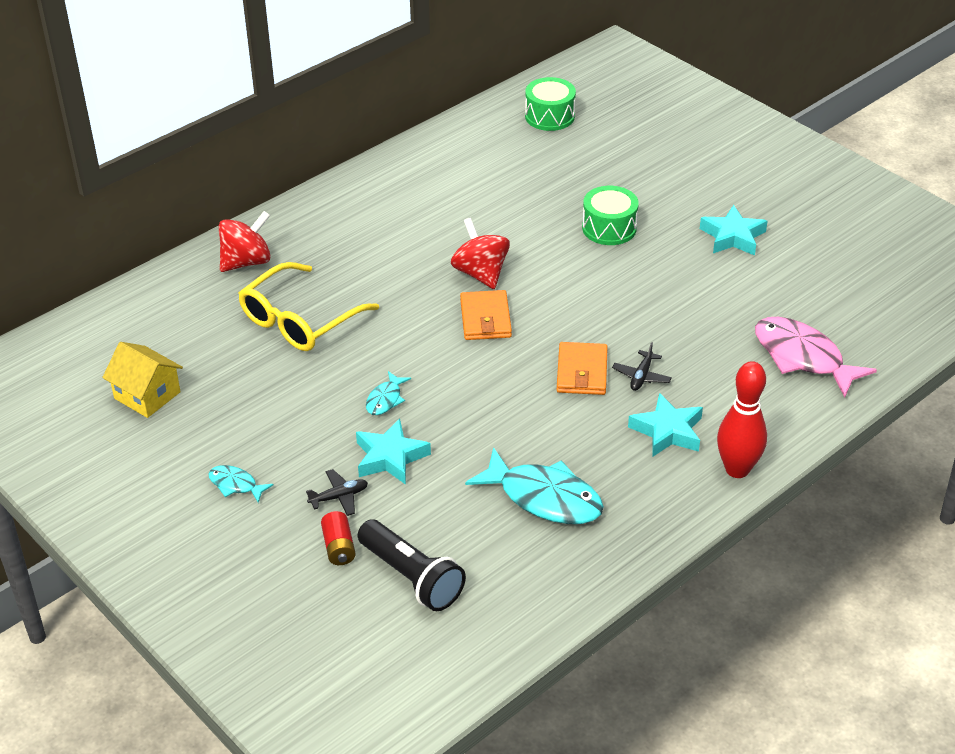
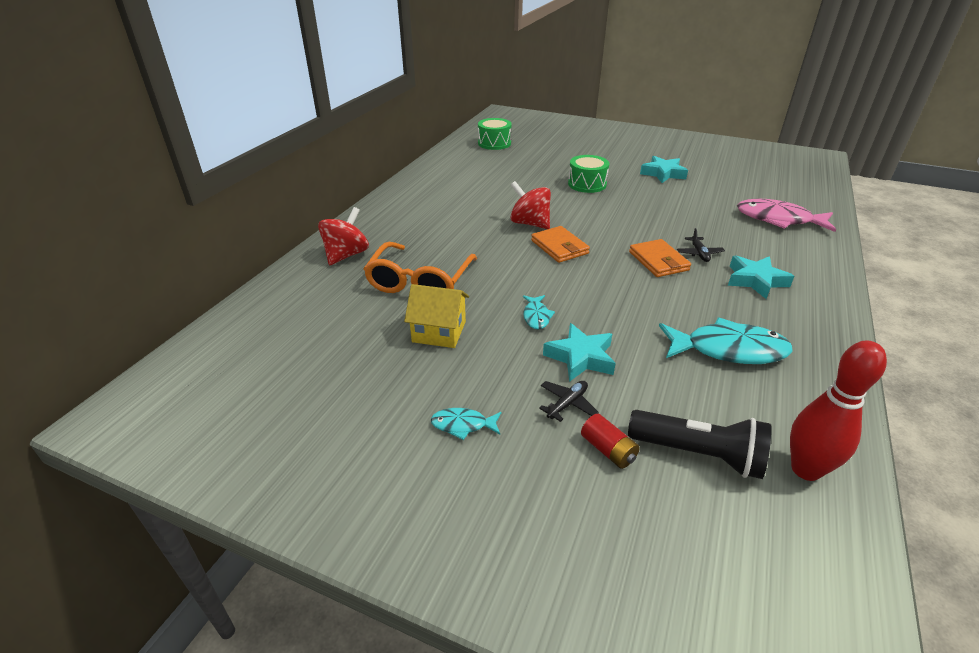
camera: 25 degrees left, 5 degrees down
(147, 395) = (320, 372): yellow house -> yellow house (439, 332)
(299, 320) = (419, 281): yellow glasses -> orange glasses
(737, 469) = (827, 290): red bowling pin -> red bowling pin (805, 469)

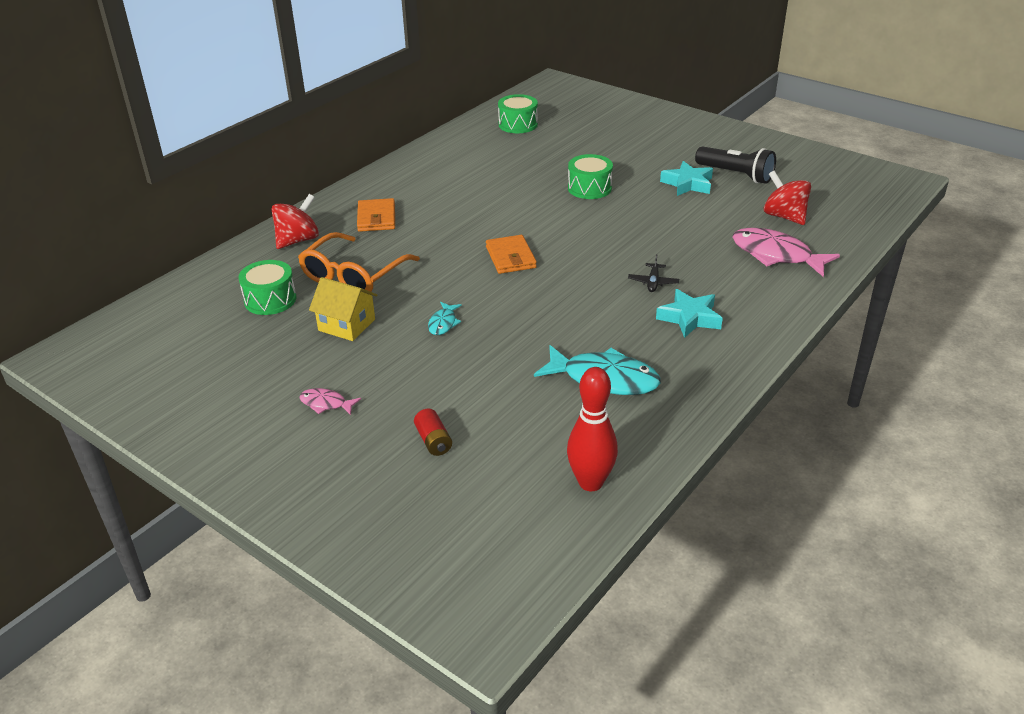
camera: 15 degrees right, 0 degrees up
(344, 316) = (270, 300): none -> green drum
(463, 425) = (326, 404): turquoise fish -> pink fish
(530, 223) = (496, 228): red spinning top -> red spinning top (784, 216)
(567, 404) = (423, 401): black plane -> none
(580, 357) = (460, 365): turquoise star -> none
(658, 261) = (603, 285): orange wallet -> orange wallet (376, 218)
(698, 454) = (507, 456): black flashlight -> black flashlight (736, 175)

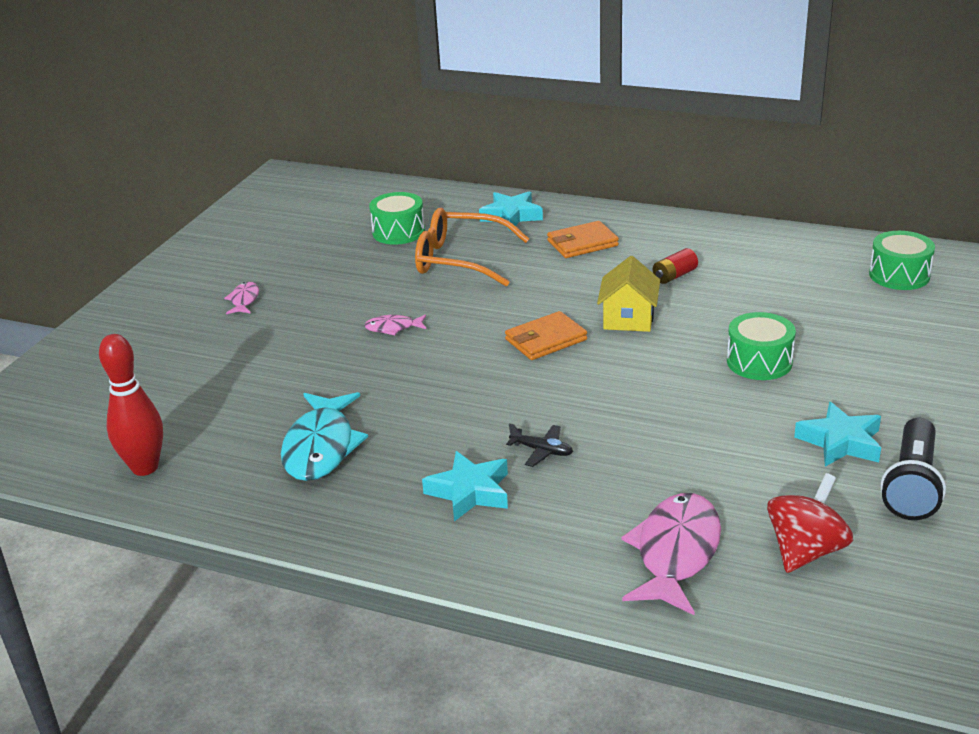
camera: 75 degrees right, 5 degrees down
(298, 240) = (511, 216): red spinning top -> turquoise star
(347, 325) = (371, 278): yellow house -> yellow house (628, 318)
(433, 441) = (198, 366): red battery -> red battery (674, 276)
(443, 323) = (393, 328): turquoise fish -> pink fish
(653, 282) = (541, 451): black plane -> black plane turned 150 degrees counterclockwise

